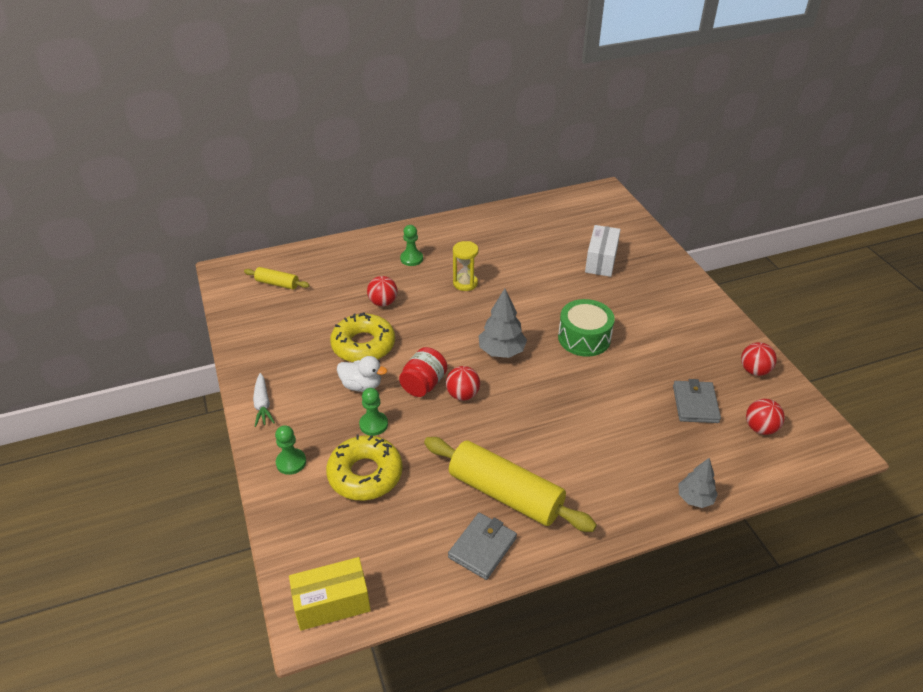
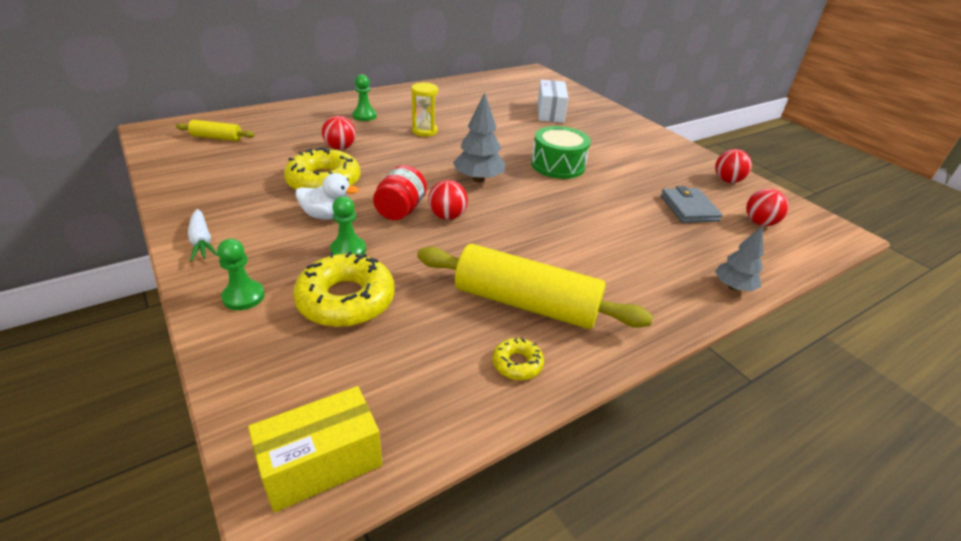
camera: 15 degrees left, 5 degrees down
(482, 548) = (517, 364): grey wallet -> yellow donut

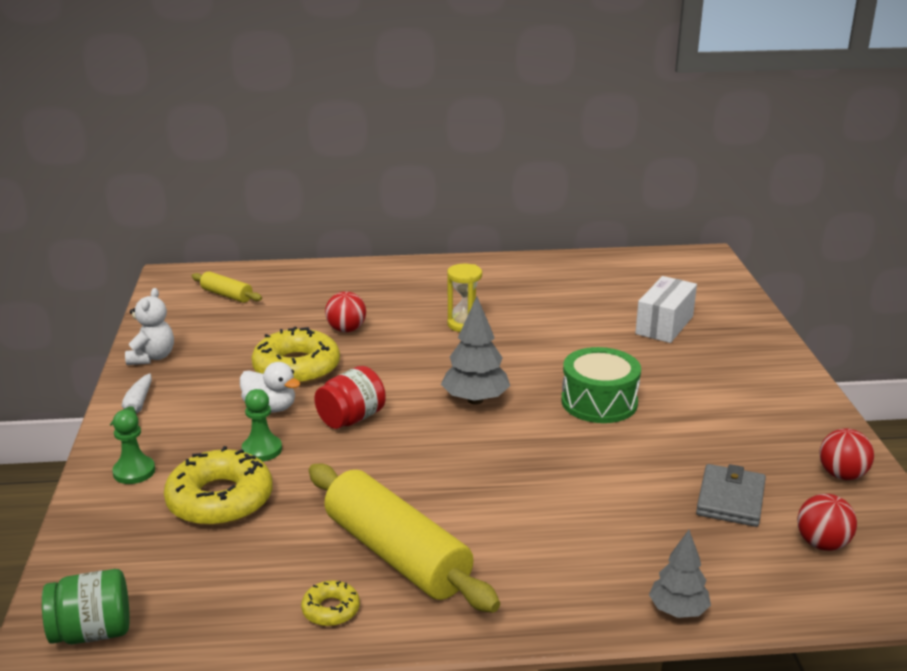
camera: 30 degrees right, 10 degrees down
(184, 196) = (152, 357): none -> white teddy bear
(321, 463) = (92, 632): yellow box -> green jar
(364, 116) = (407, 292): green pawn -> none
(447, 216) = (397, 437): red ball -> none

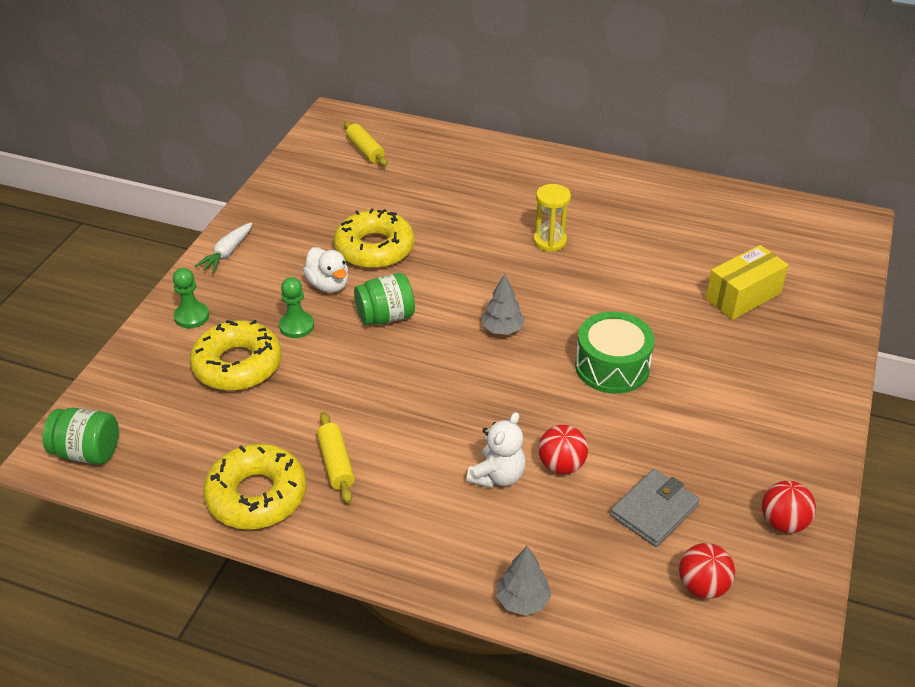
camera: 25 degrees right, 15 degrees up
(152, 357) = (268, 203): white teddy bear -> white teddy bear (497, 476)
(331, 610) = (257, 495): yellow donut -> yellow donut, size x2.09
(346, 329) = (442, 218): red ball -> red ball (561, 465)
(351, 418) = (385, 316): red jar -> green jar
(396, 554) = (336, 463): yellow rolling pin -> yellow rolling pin, size x0.49
(475, 400) = (502, 329): grey tree -> grey tree, size x0.67
(664, 325) = (743, 296): white box -> yellow box

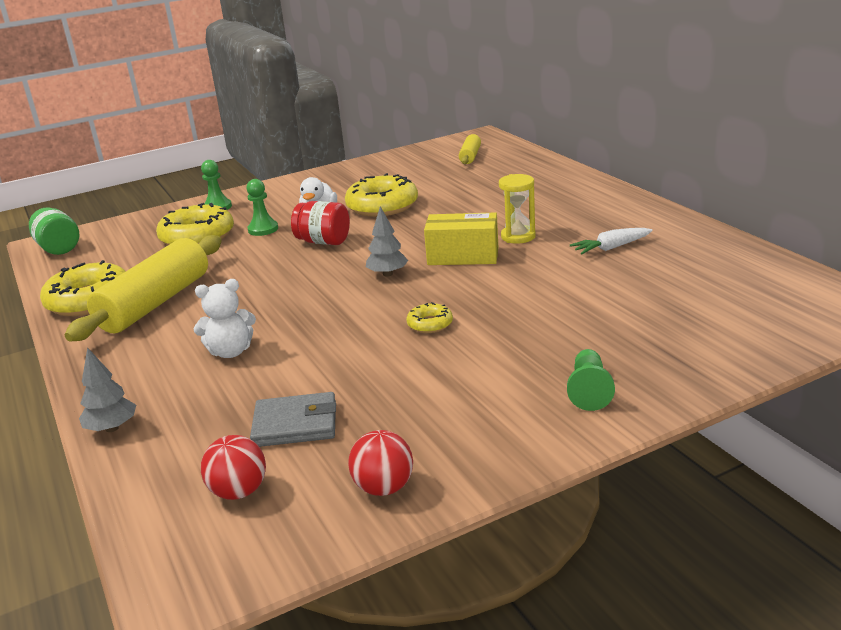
camera: 45 degrees right, 15 degrees down
(227, 253) = (291, 184): white carrot -> white carrot (611, 248)
(336, 463) = (155, 303): yellow rolling pin -> yellow rolling pin, size x2.06
(385, 316) = (323, 242): green jar -> red jar
(561, 465) = (283, 365): red ball -> none
(612, 366) = (430, 324): green drum -> yellow donut
(743, 296) = (634, 321): yellow box -> yellow box (463, 256)
(793, 373) = (589, 391): none -> green pawn

